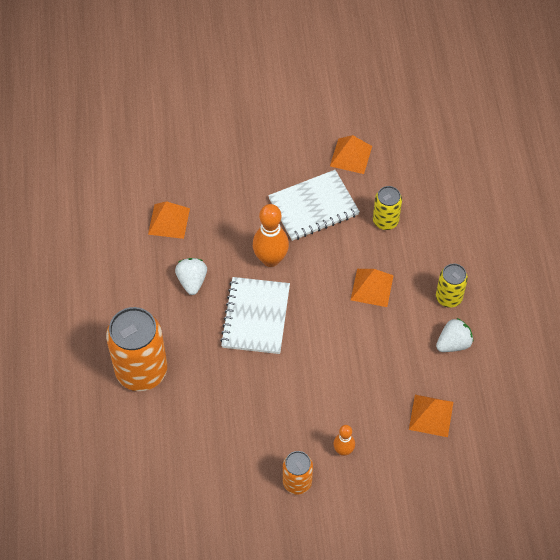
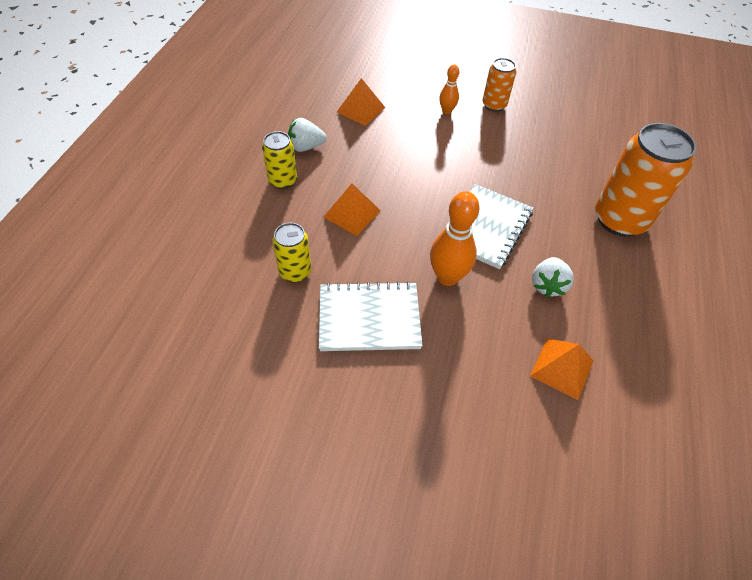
camera: 160 degrees left, 5 degrees down
(351, 156) = (285, 368): orange pyramid -> none

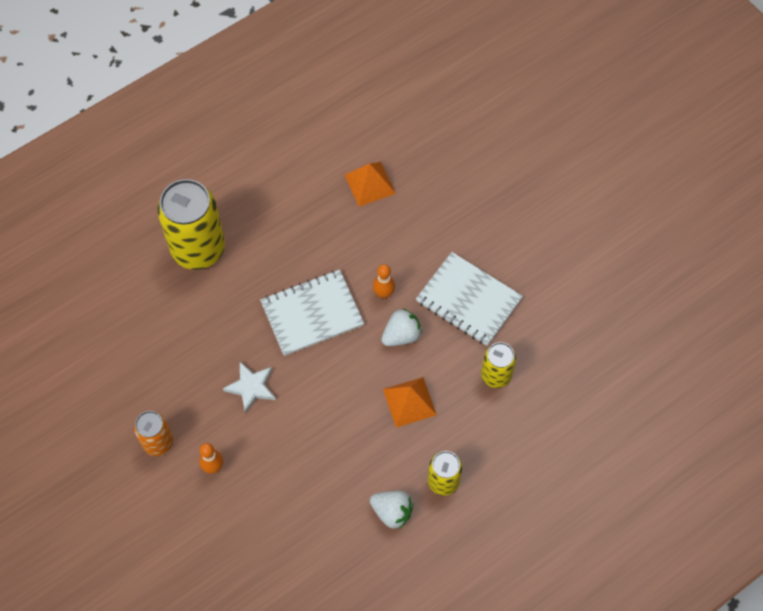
camera: 140 degrees left, 10 degrees up
(361, 109) = (297, 530): orange pyramid -> none
(447, 277) = (383, 293): orange bowling pin -> orange bowling pin, size x0.56
(473, 160) = (251, 387): none -> white star
(547, 285) = (317, 239): white strawberry -> white strawberry (401, 335)
(619, 219) = (198, 249): orange can -> yellow can

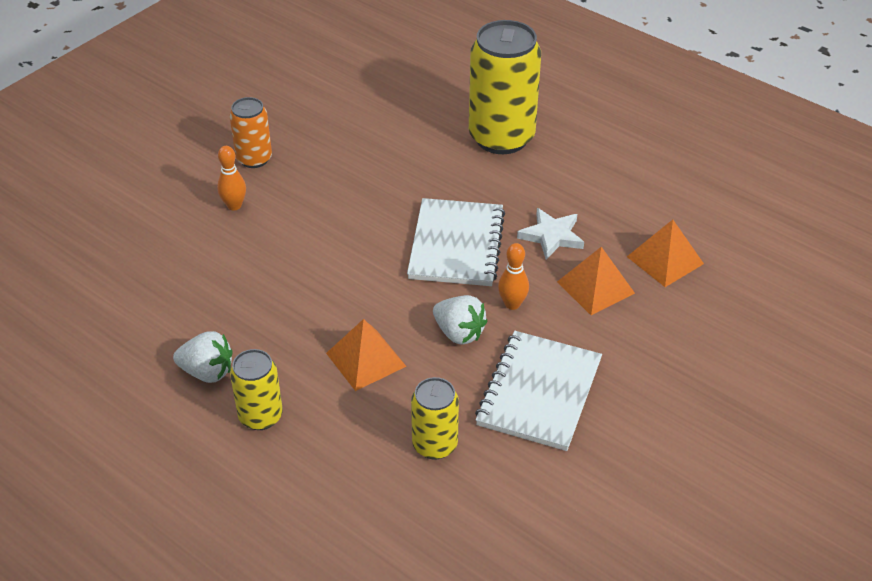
camera: 75 degrees right, 20 degrees down
(251, 387) = (341, 214): white star -> white star (551, 236)
(312, 314) = (456, 245): white notebook -> white notebook turned 45 degrees clockwise
(383, 236) = (595, 287): none -> orange pyramid
(392, 512) = (207, 372): white strawberry -> white strawberry turned 90 degrees counterclockwise

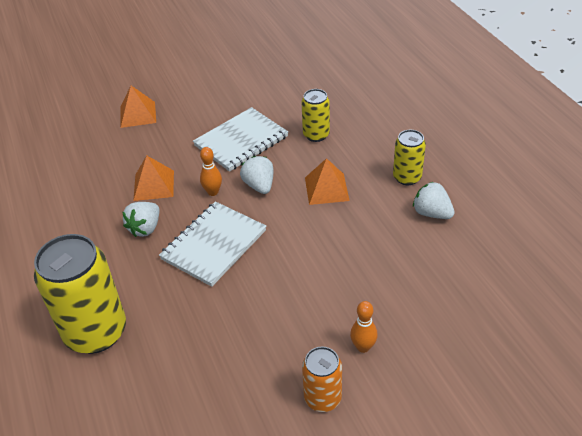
camera: 150 degrees left, 0 degrees up
(551, 236) = (145, 228): white star -> white strawberry
(665, 260) = (95, 187): orange pyramid -> orange pyramid (138, 114)

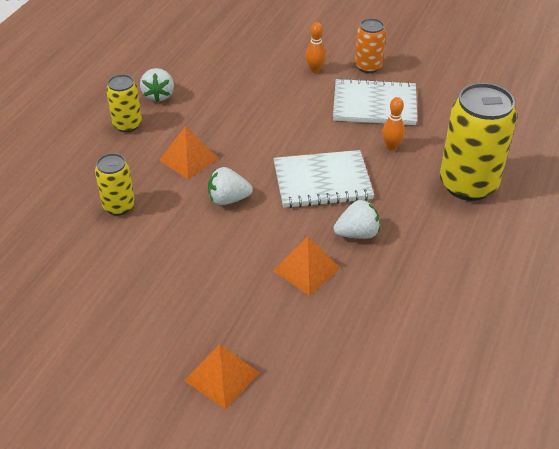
camera: 135 degrees left, 0 degrees up
(213, 192) = (268, 223): orange bowling pin -> orange bowling pin (391, 146)
(241, 141) = (180, 252): white notebook -> white notebook (374, 105)
(259, 186) = (228, 199): white strawberry -> white strawberry turned 60 degrees clockwise

